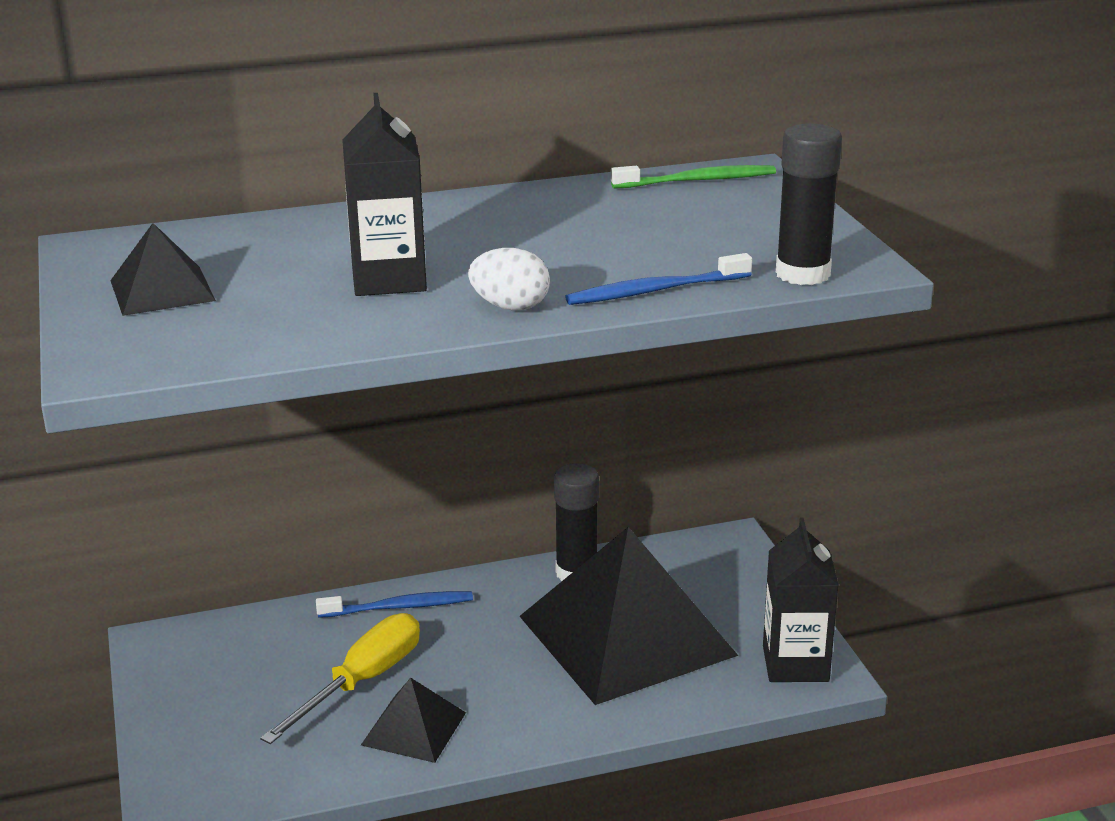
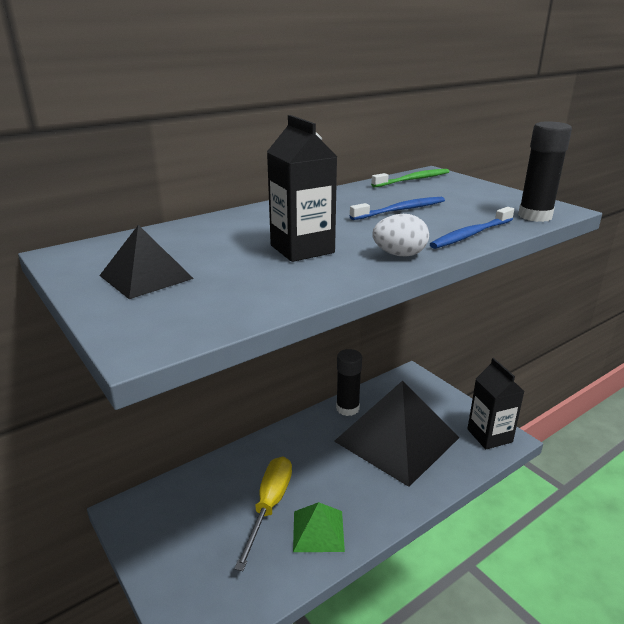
camera: 20 degrees left, 0 degrees up
(400, 607) = (264, 451): blue toothbrush -> blue toothbrush (401, 210)
(414, 728) = (318, 530): black pyramid -> green pyramid

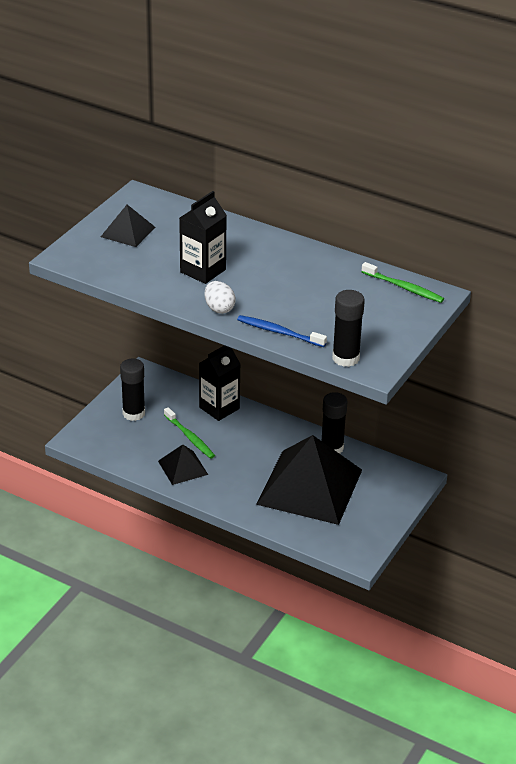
camera: 65 degrees right, 10 degrees up
(188, 547) = (133, 413): none -> black glue stick
(269, 506) = (190, 437): yellow screwdriver -> green toothbrush
(318, 530) = (183, 467): green pyramid -> black pyramid
(401, 210) = (311, 295): blue toothbrush -> none
(489, 435) = (355, 543): black carton -> black carton (219, 408)

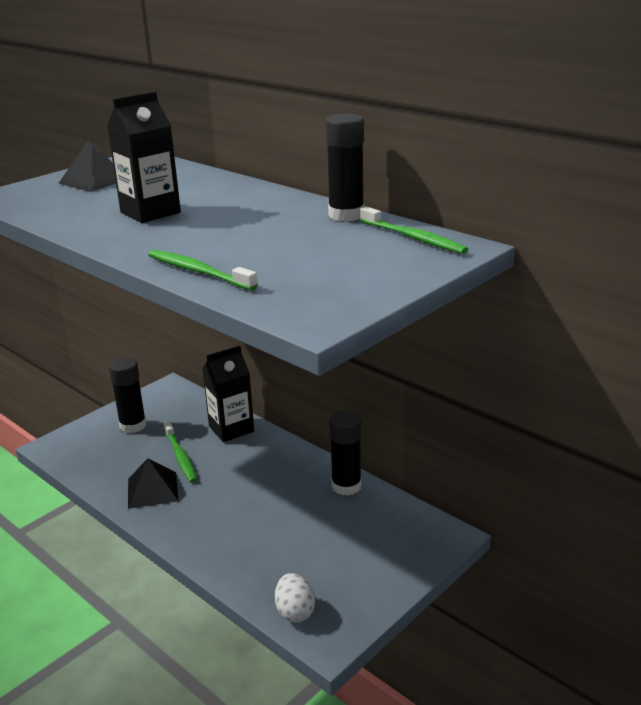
camera: 15 degrees right, 10 degrees down
(219, 308) = (137, 245): white egg -> white egg (295, 611)
(278, 332) = (198, 271): blue toothbrush -> green toothbrush
(309, 486) = (298, 530): black pyramid -> none
(345, 358) = (277, 305): black glue stick -> black glue stick (346, 215)

